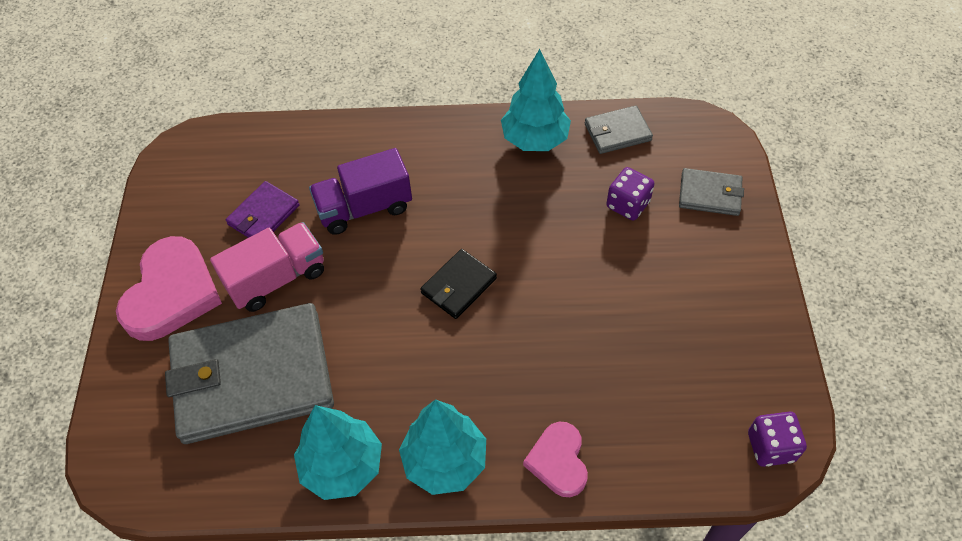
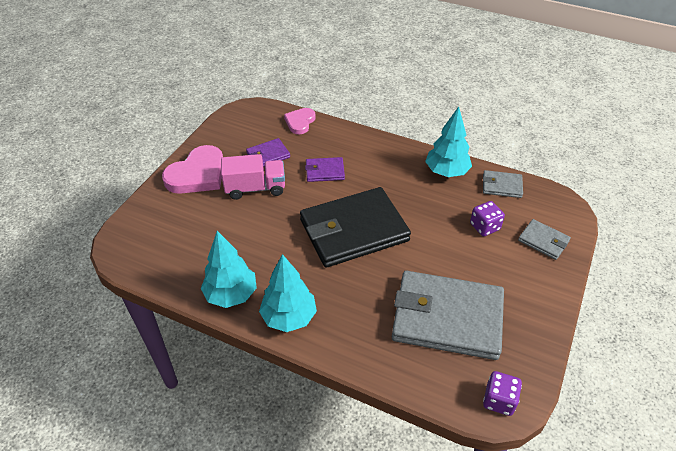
camera: 25 degrees right, 10 degrees down
(252, 377) = (212, 230): grey wallet -> grey wallet (447, 318)
(364, 208) = (324, 171): purple truck -> purple wallet
(458, 286) = (353, 230): black wallet -> black wallet, size x2.23
(558, 461) = (355, 347): pink heart -> pink heart (300, 122)

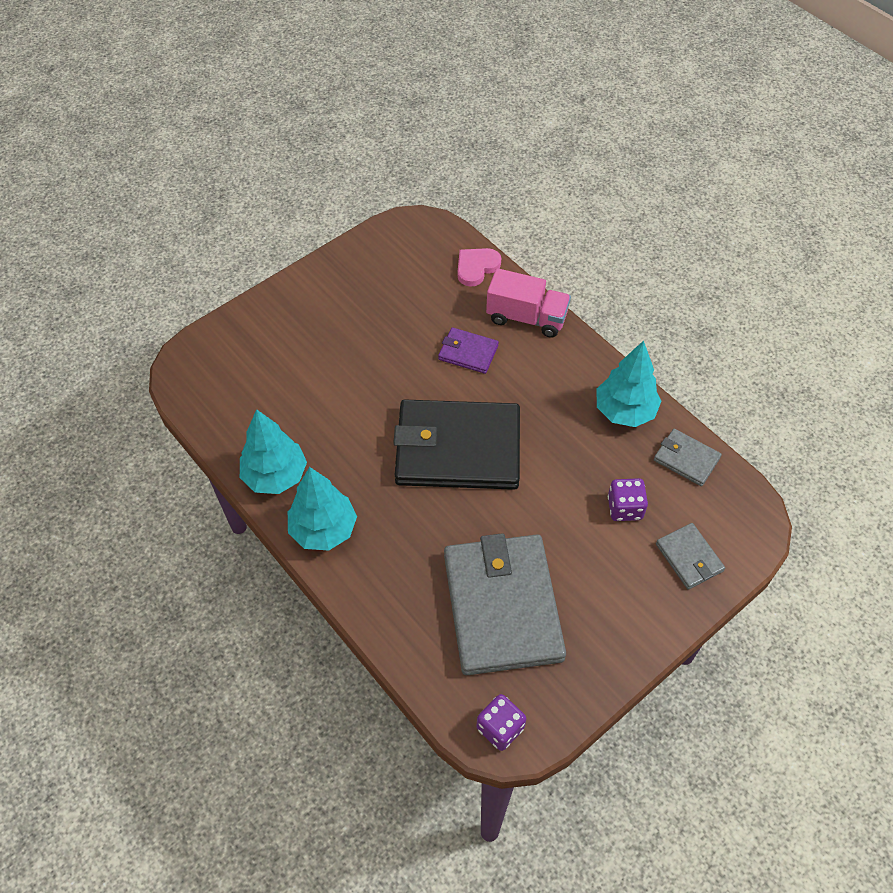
camera: 25 degrees right, 10 degrees up
(197, 174) = (314, 301): pink heart -> none
(255, 188) = (371, 345): pink truck -> pink truck (526, 317)
(268, 155) = (411, 303): purple wallet -> none
(447, 318) = (502, 606): grey wallet -> grey wallet turned 45 degrees clockwise

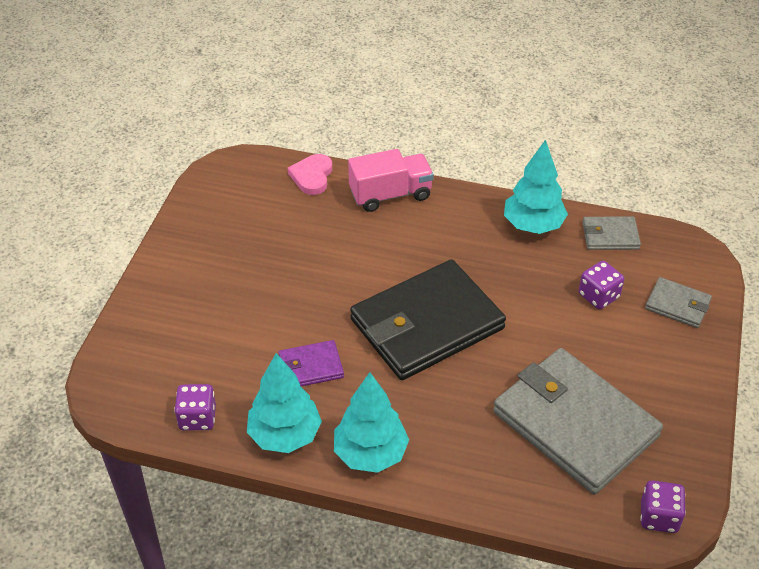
camera: 35 degrees left, 10 degrees down
(227, 424) = (197, 418): none -> purple dice
(468, 352) = (366, 245): purple wallet -> purple wallet (311, 367)

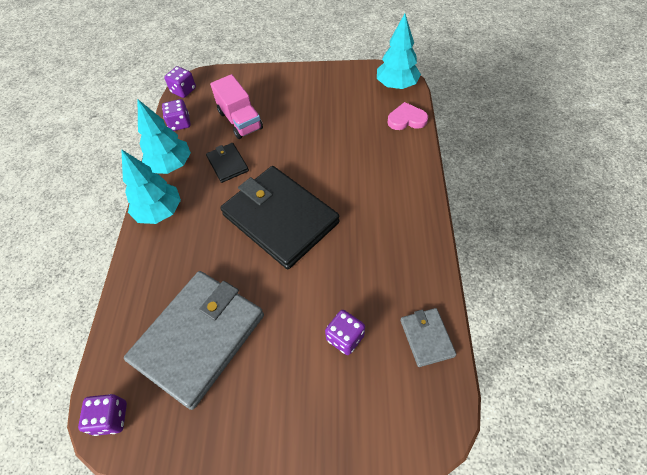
camera: 80 degrees right, 10 degrees up
(120, 407) = (183, 90): none -> purple dice
(311, 367) = (227, 164): purple wallet -> black wallet
(390, 194) = (408, 167): pink truck -> pink truck (240, 120)
(533, 225) = (414, 271): turquoise tree -> turquoise tree (396, 85)
(677, 305) = (354, 413): grey wallet -> none

